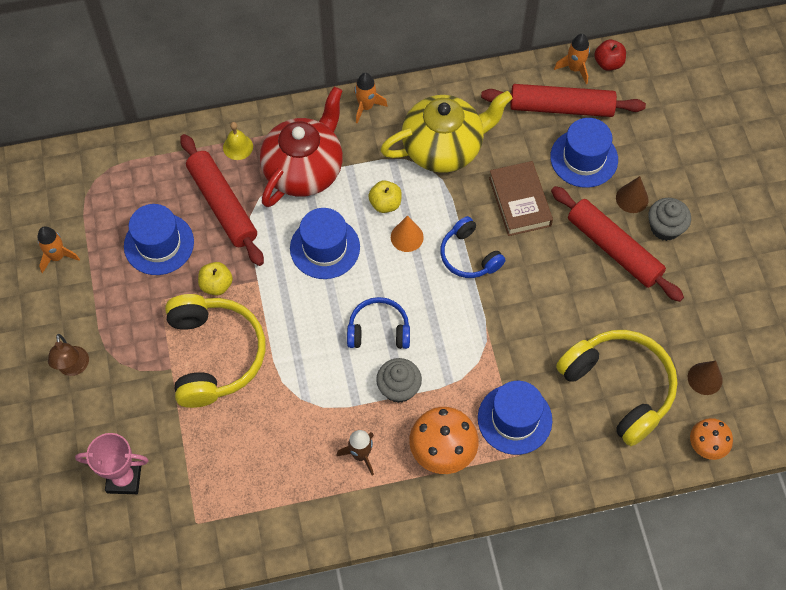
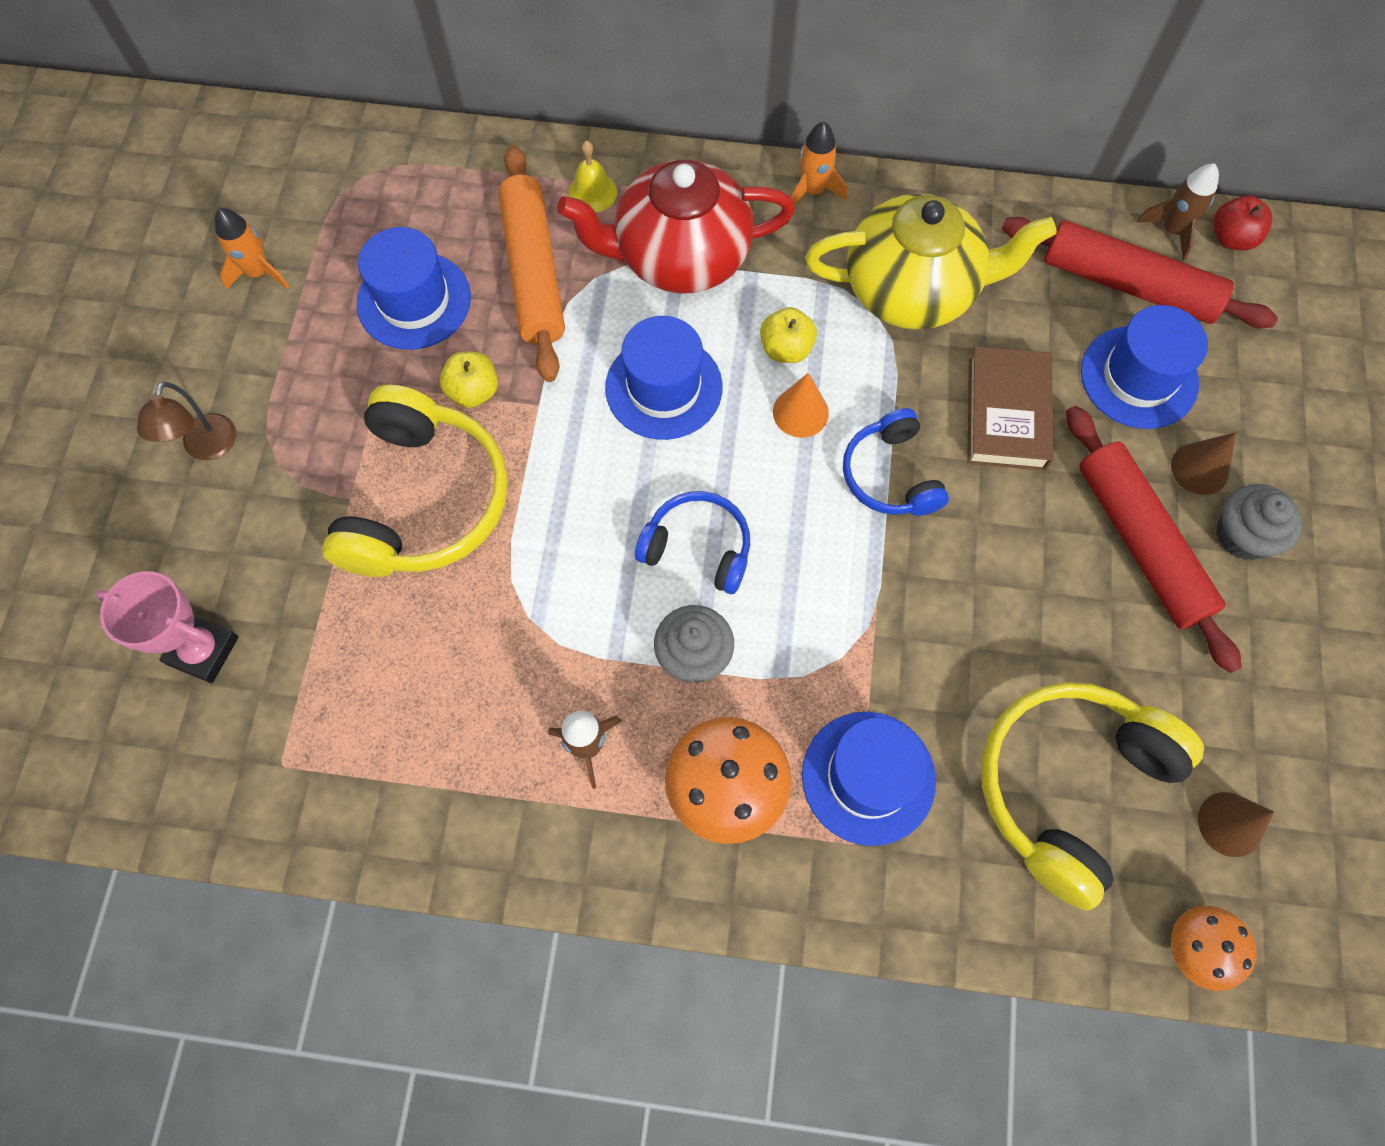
camera: 20 degrees right, 5 degrees up
(222, 205) = (533, 272): red rolling pin -> orange rolling pin
(304, 170) = (680, 257): red teapot -> red teapot turned 150 degrees counterclockwise
(574, 68) = (1171, 230): orange rocket -> brown rocket
(619, 388) = (1069, 787): yellow headphones -> yellow headphones turned 120 degrees counterclockwise

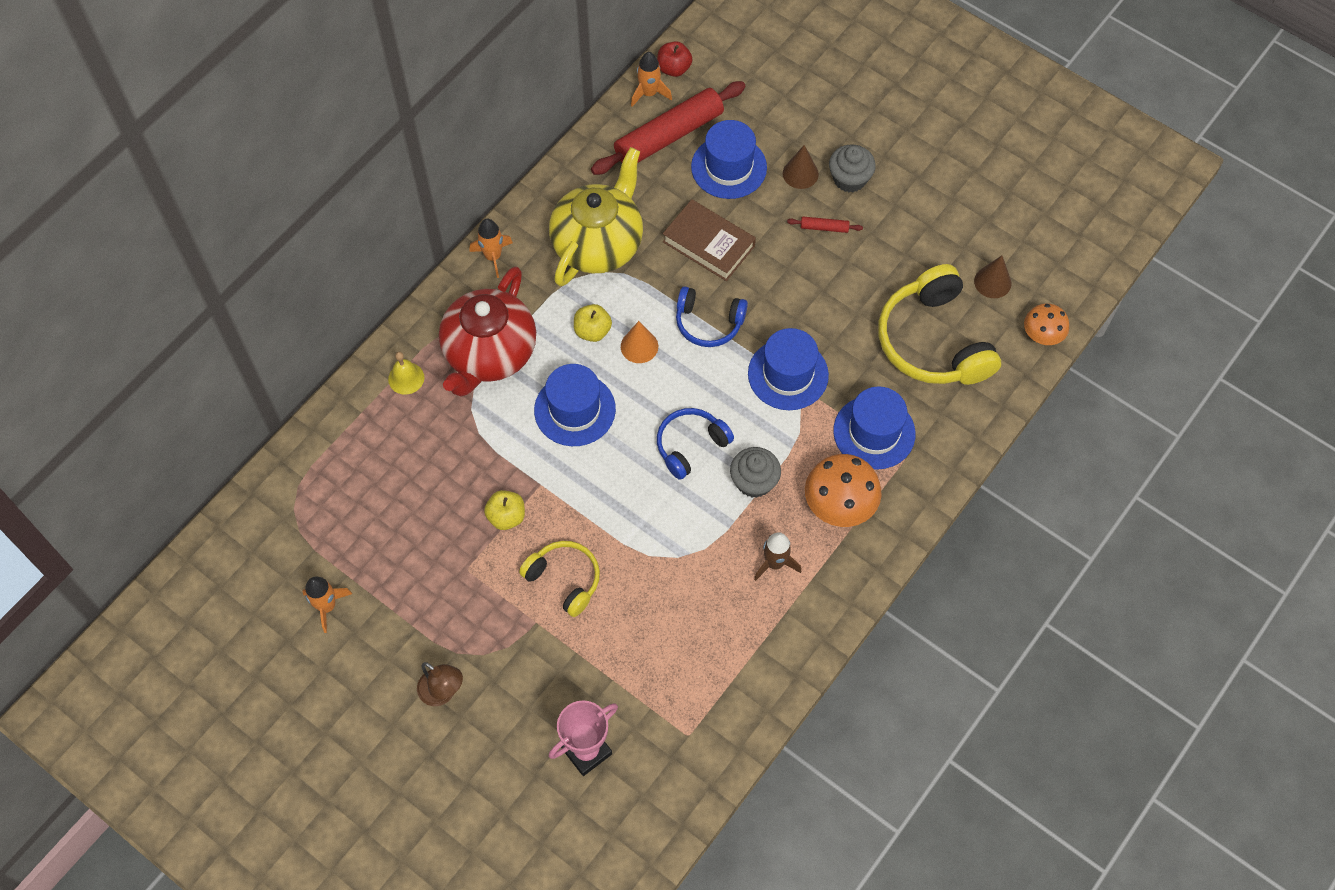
camera: 60 degrees left, 5 degrees down
(414, 301) = (415, 521): blue hat -> blue hat (788, 374)
(424, 500) = (564, 579): yellow headphones -> yellow headphones, size x0.58
(533, 272) = (442, 441): orange rolling pin -> none
(1140, 543) = (824, 228): red rolling pin -> red rolling pin, size x0.40
(1171, 230) = (649, 93): brown rocket -> orange rocket

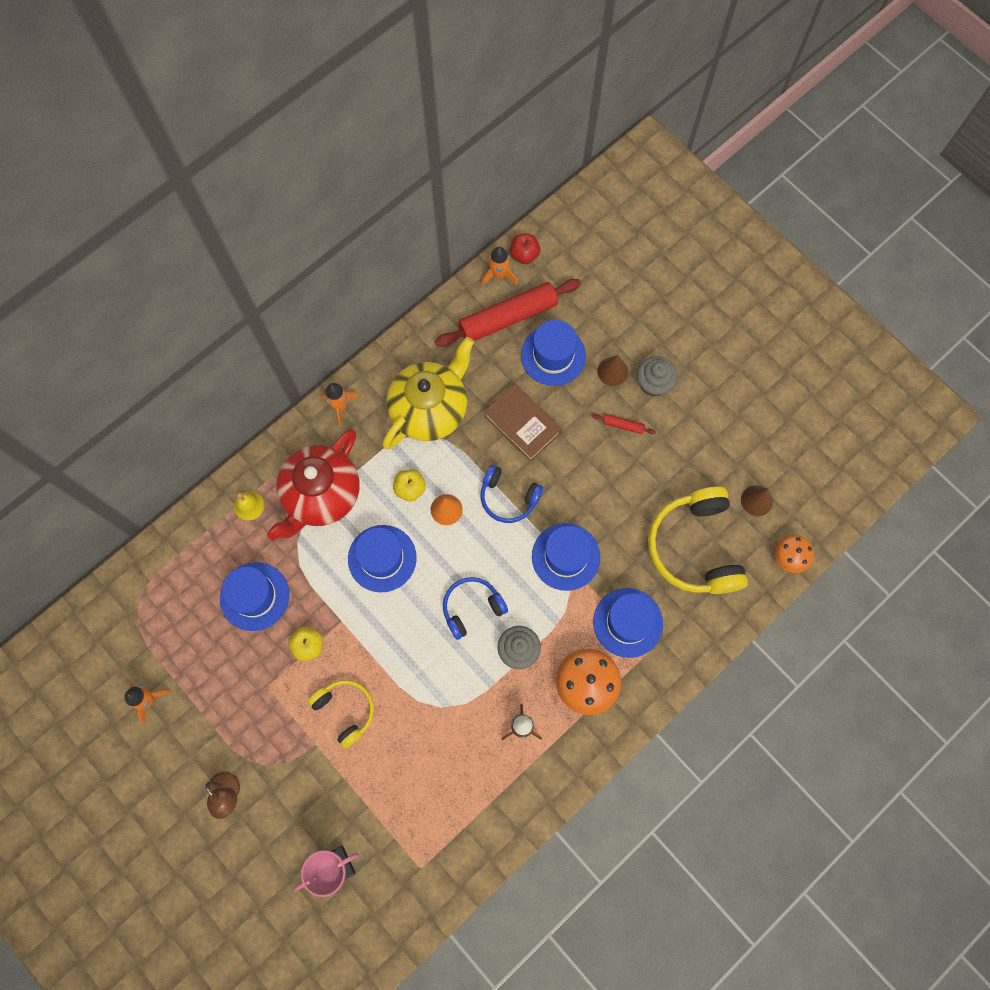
camera: 10 degrees right, 10 degrees up
(432, 474) = (254, 596): none -> blue hat

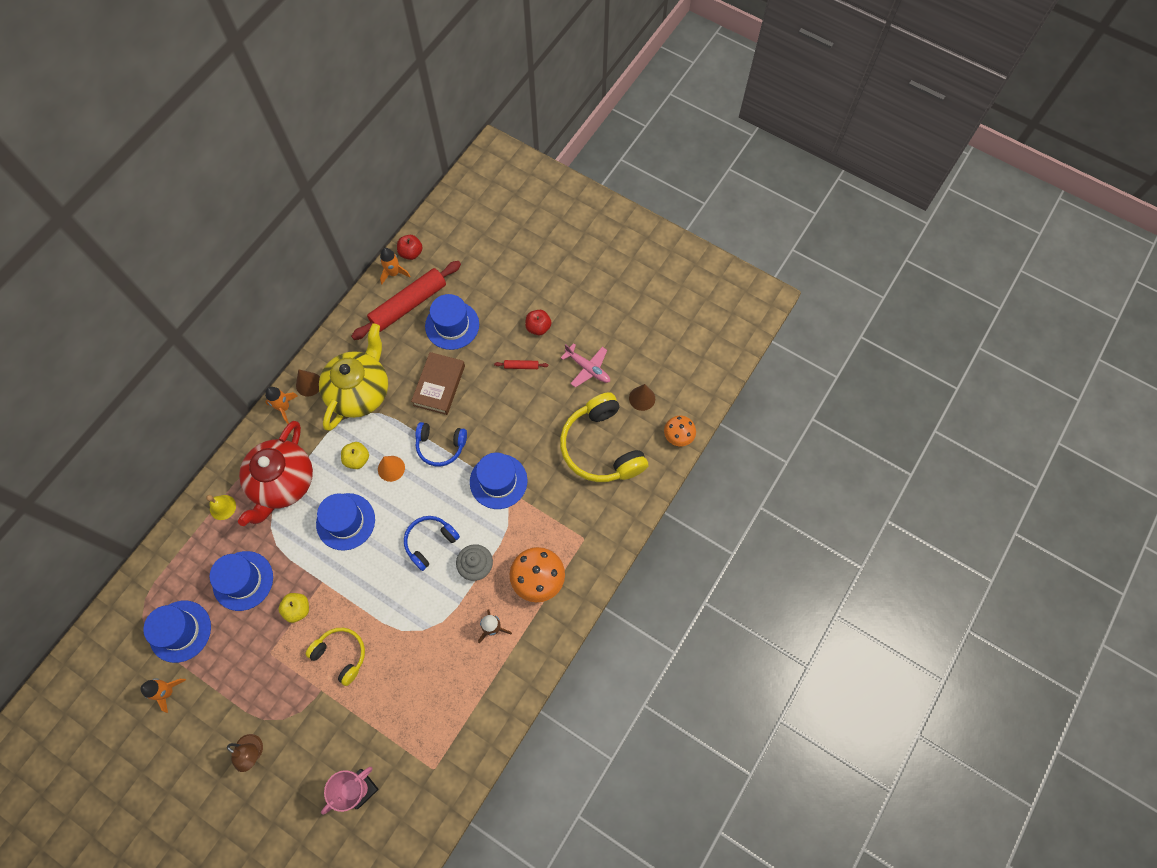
camera: 15 degrees left, 5 degrees down
(522, 424) = (439, 385): brown book -> brown book turned 75 degrees clockwise
(612, 371) = (503, 326): brown cone -> brown cone (309, 384)
(628, 622) = (561, 521): blue hat -> blue hat (180, 631)
(653, 383) = (538, 327): grey cupcake -> red apple
(701, 448) = (588, 368): none -> pink plane

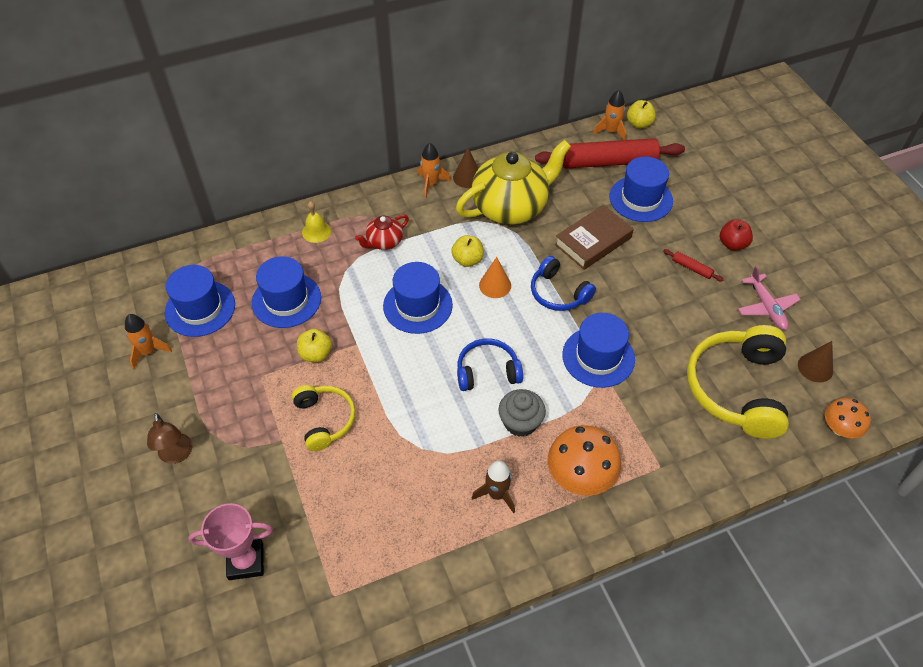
camera: 35 degrees right, 15 degrees down
(283, 483) = (384, 242): red teapot -> red teapot, size x0.47
(411, 253) = (639, 124): red apple -> yellow apple

